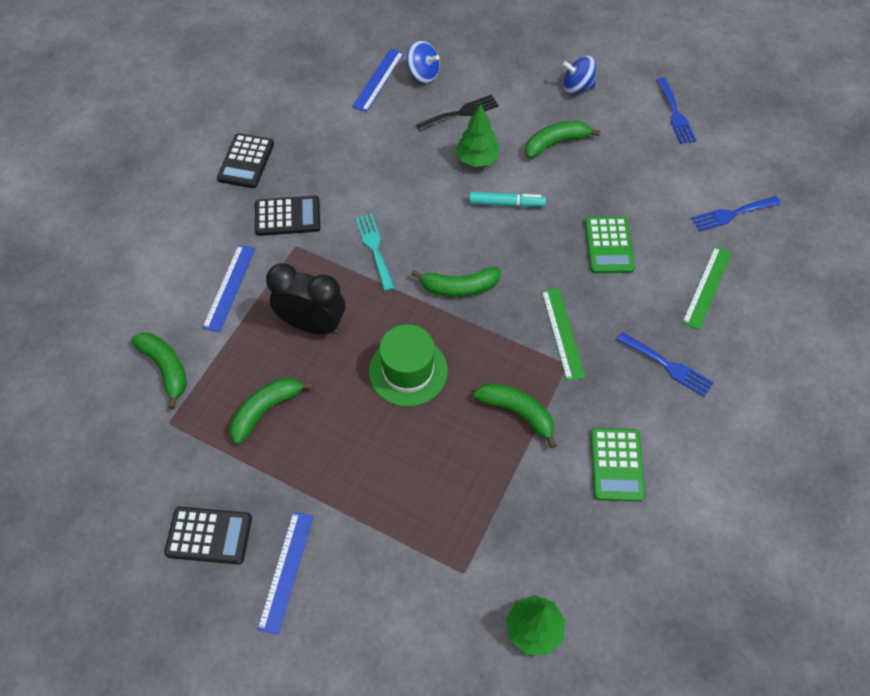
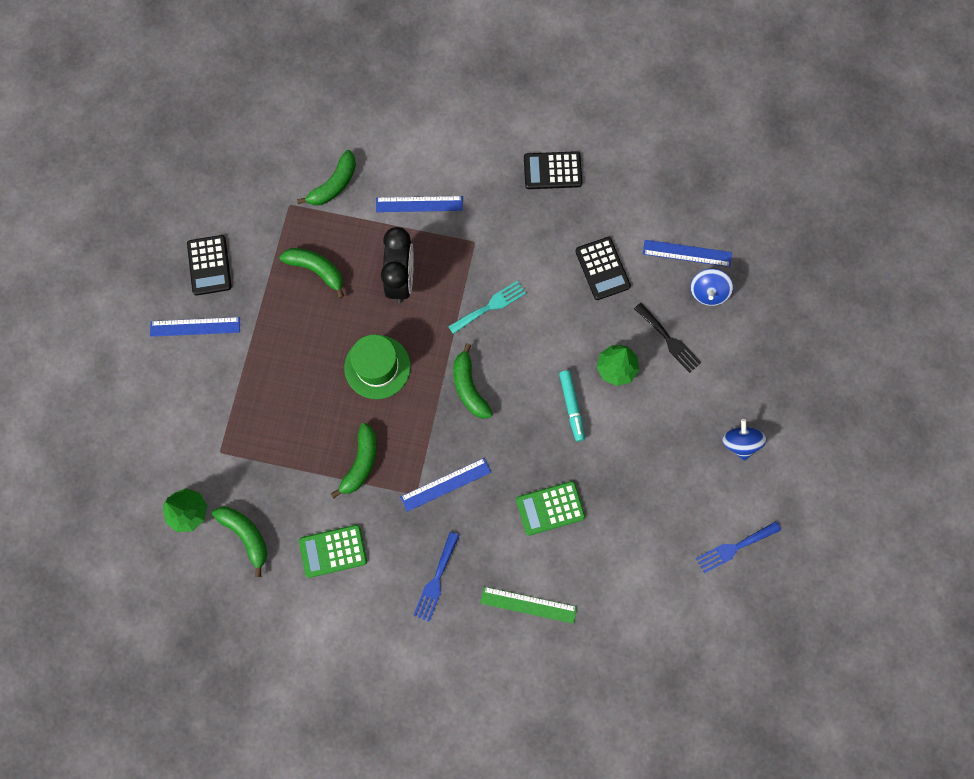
camera: 75 degrees right, 15 degrees up
(287, 216) = (503, 225): black calculator -> black calculator (602, 268)
(555, 143) = (658, 436): green banana -> green banana (246, 535)
(562, 333) = (445, 484): green ruler -> blue ruler
(732, 214) = (621, 619): blue fork -> none

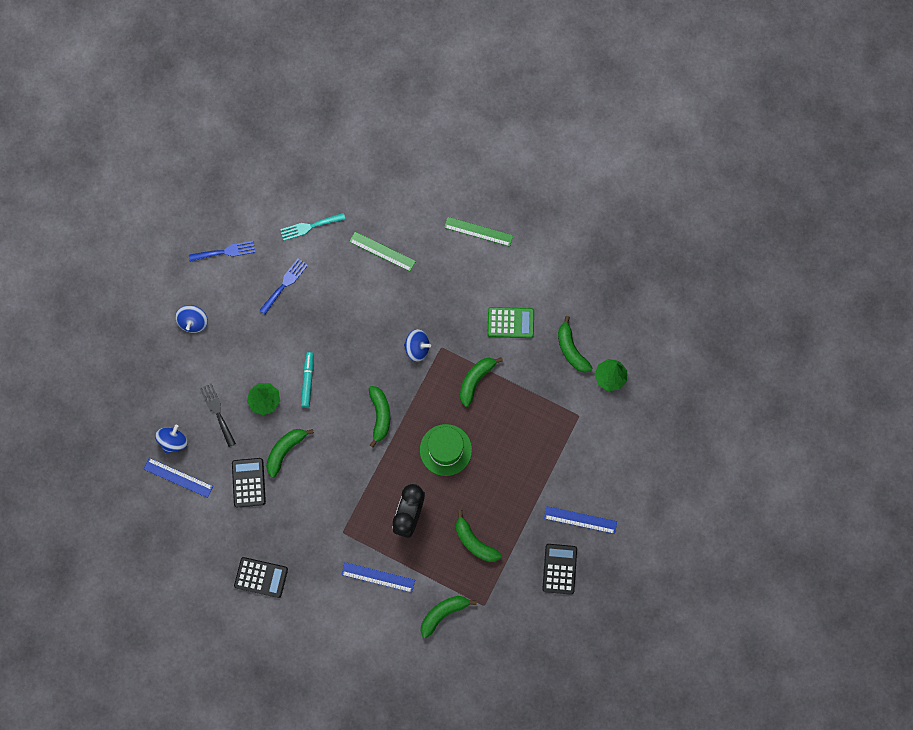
camera: 165 degrees left, 0 degrees up
(406, 669) = (478, 231): none -> green ruler
(436, 580) = (442, 284): blue fork -> blue fork (285, 284)
(445, 484) = (417, 348): blue ruler -> blue spinning top
(490, 306) = (345, 475): turquoise fork -> turquoise fork (309, 226)
(550, 508) = (346, 312): green calculator -> none
(571, 316) = (285, 450): none -> green banana

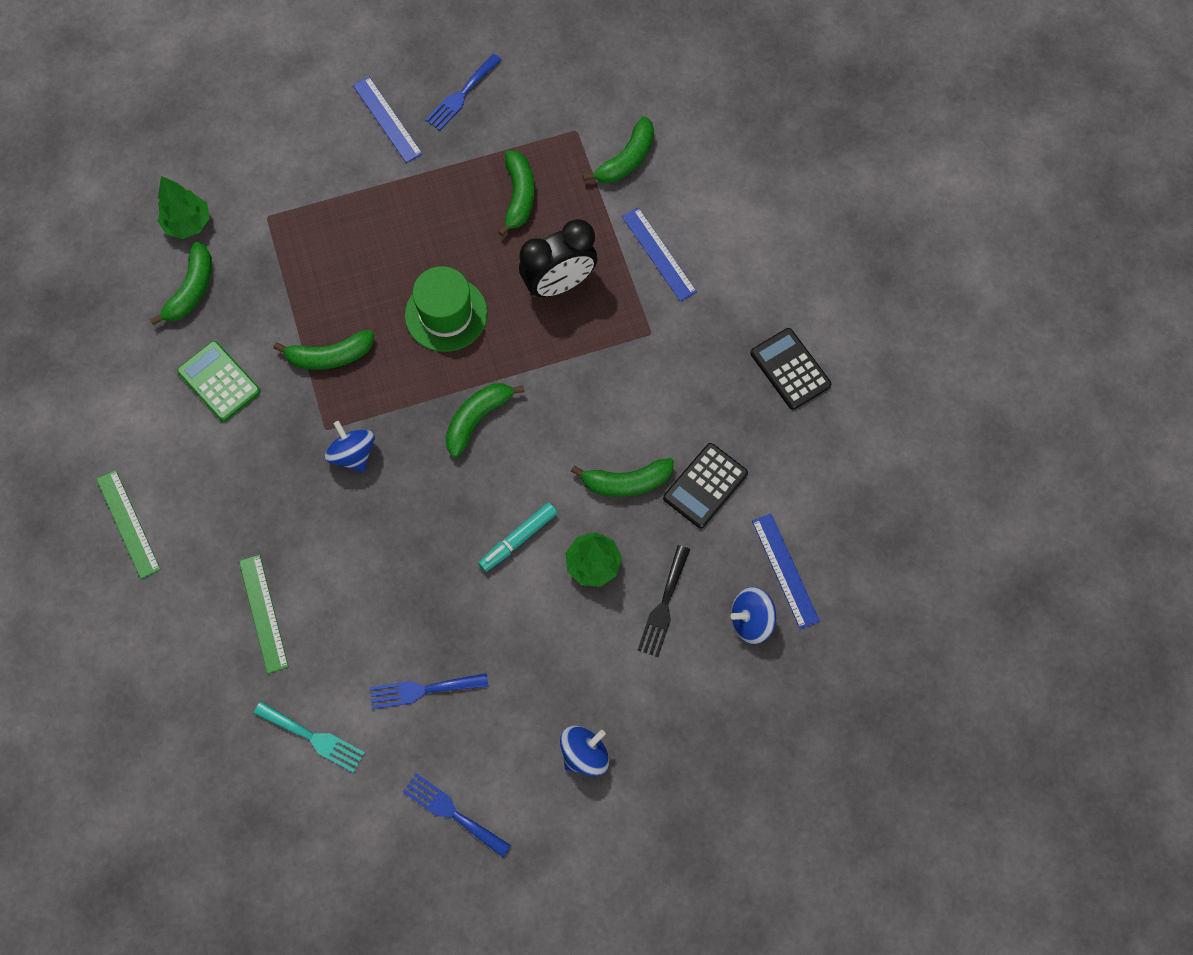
camera: 135 degrees left, 5 degrees down
(443, 613) = (626, 159): green banana -> green banana turned 60 degrees counterclockwise
(559, 569) = (461, 95): black calculator -> blue fork

